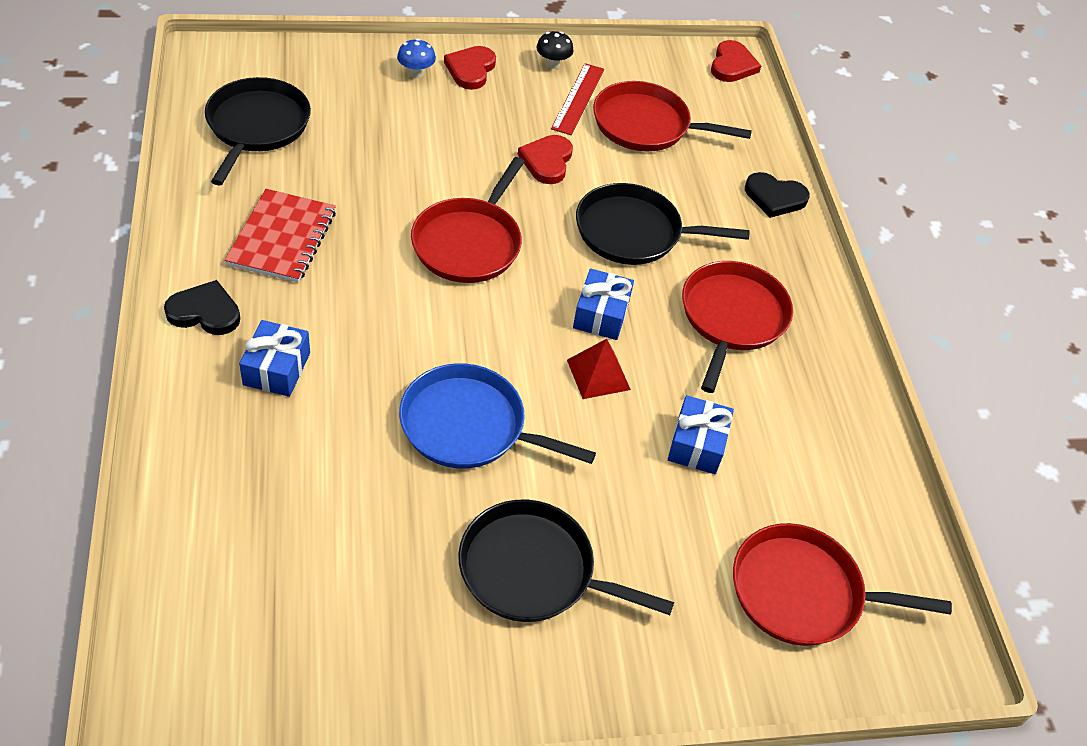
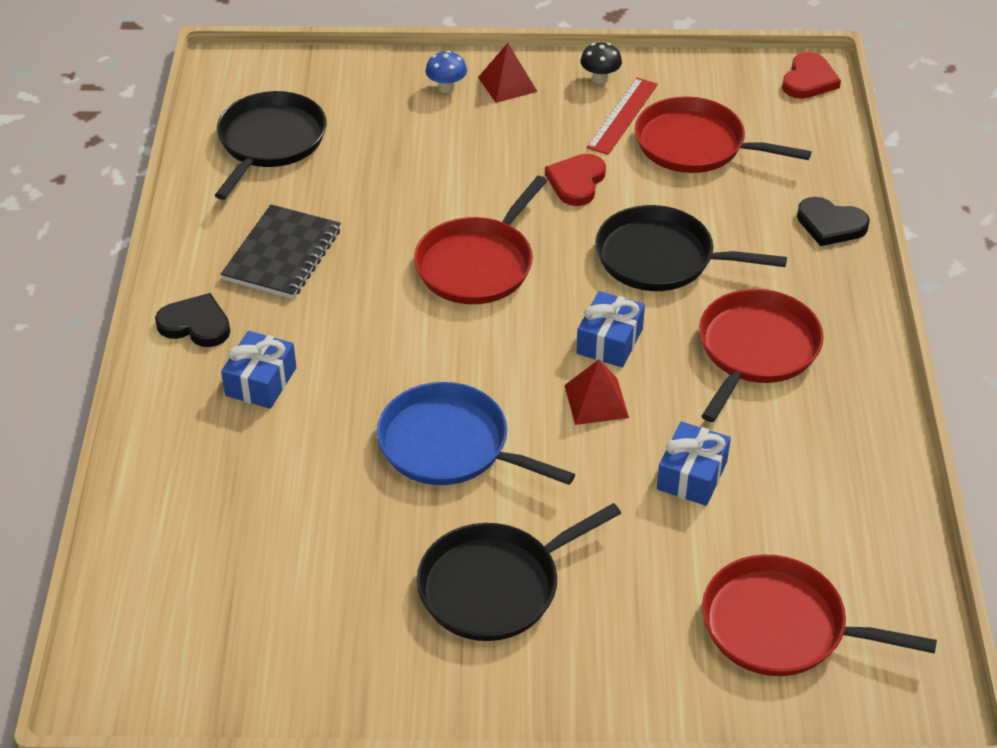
camera: 15 degrees right, 5 degrees down
(282, 238) = (282, 255): red notebook -> black notebook
(470, 69) = (507, 84): red heart -> red pyramid
(533, 570) = (495, 586): black pan -> black pan turned 60 degrees counterclockwise

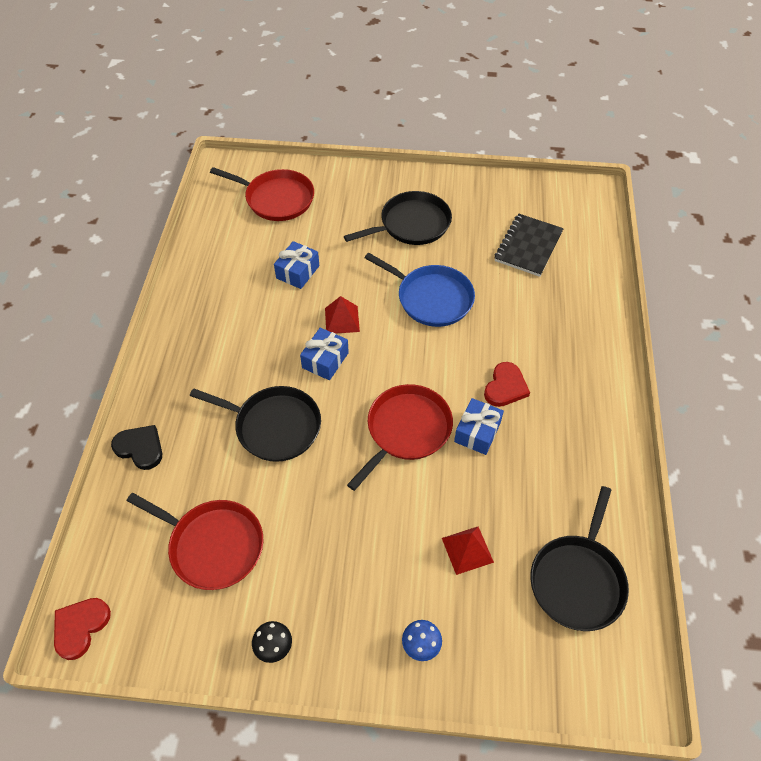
camera: 175 degrees left, 10 degrees up
(195, 324) = (599, 393): black heart -> none
(261, 382) = (548, 347): blue gift -> blue gift (477, 432)
(282, 255) = (549, 450): black notebook -> black notebook (528, 246)
(507, 84) = (363, 646): red pyramid -> red pyramid (467, 550)
(576, 182) = (321, 509): red heart -> red heart (505, 387)
(622, 116) = (265, 589): red ruler -> none
(755, 350) = (234, 347): red pan -> none

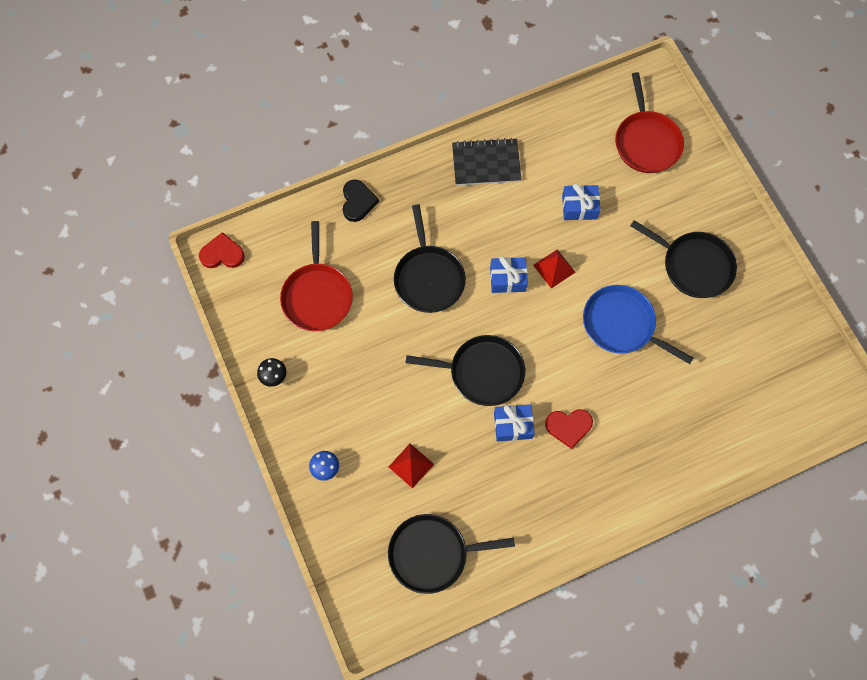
camera: 60 degrees right, 15 degrees up
(406, 430) = (482, 372): red pan -> black pan
(431, 298) = (622, 325): blue pan -> blue pan turned 120 degrees clockwise
(528, 246) = (736, 376): black notebook -> black notebook (486, 163)

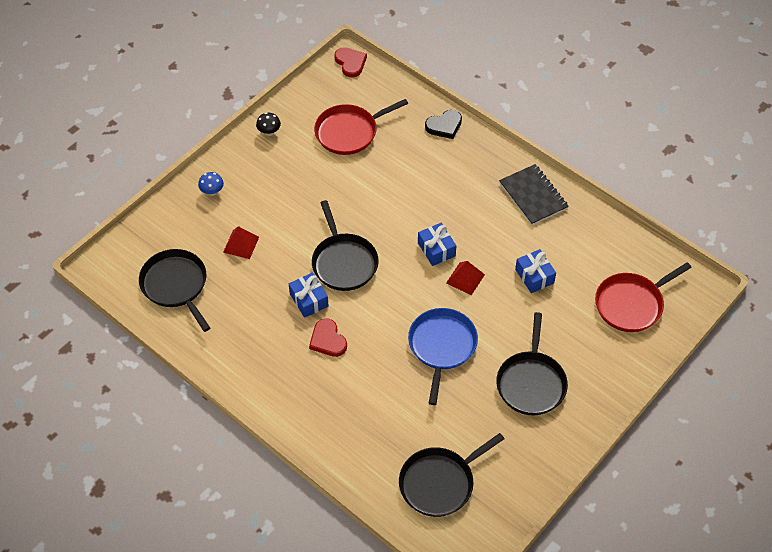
camera: 65 degrees right, 15 degrees down
(428, 278) = (405, 196): black pan -> black pan (439, 483)

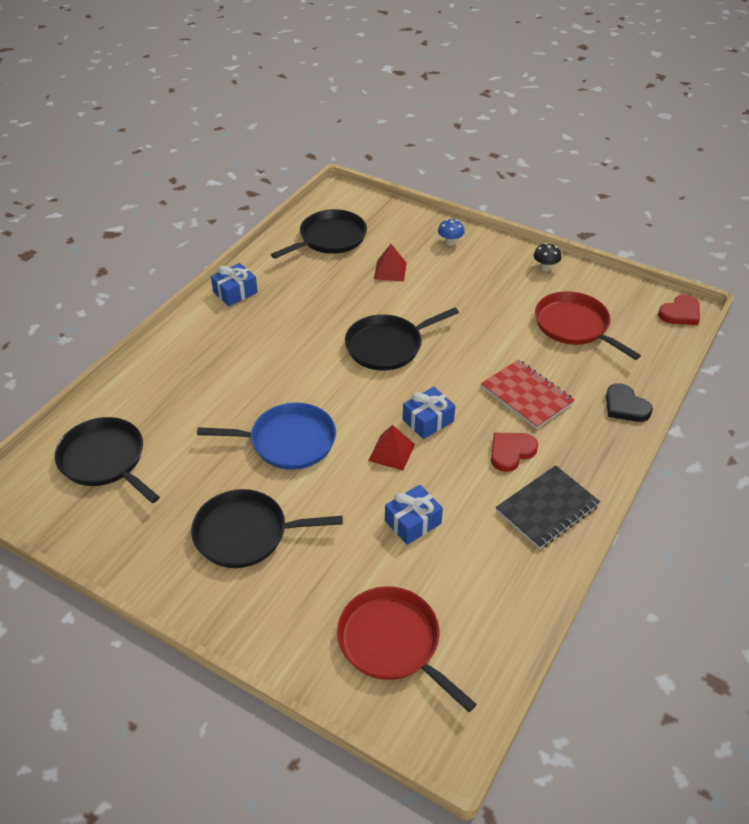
camera: 80 degrees right, 10 degrees down
(309, 300) = (331, 327): blue gift -> blue gift (235, 292)
(328, 340) = (282, 348): red heart -> red heart (511, 452)
(422, 181) = (526, 396): none -> red notebook

